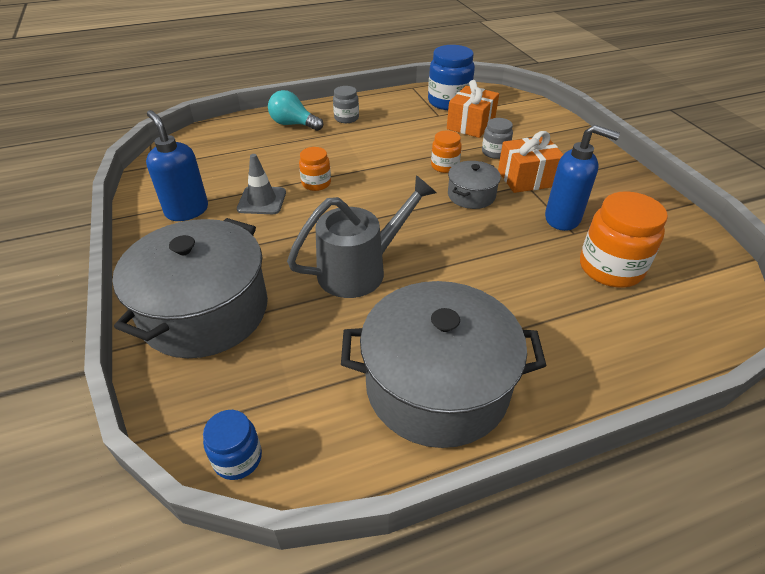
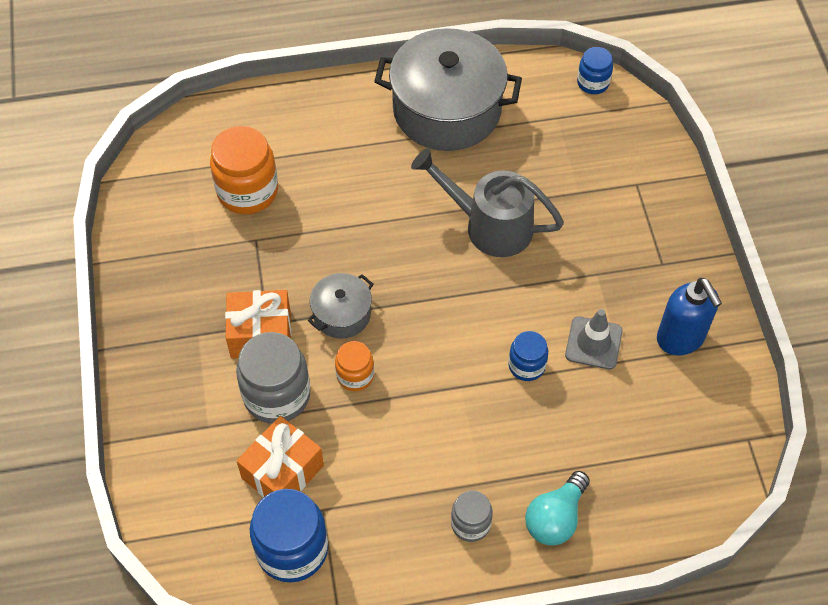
camera: 170 degrees left, 15 degrees up
(205, 311) = (635, 200): grey pot -> none
(293, 124) = (555, 518): turquoise light bulb -> turquoise light bulb turned 90 degrees clockwise
(316, 183) = (526, 366): orange jar -> blue jar
(361, 269) = (488, 225): grey watering can -> grey watering can turned 45 degrees clockwise
(495, 152) = (277, 395): grey jar -> grey jar, size x1.79
(563, 219) = (255, 261): blue soap dispenser -> none

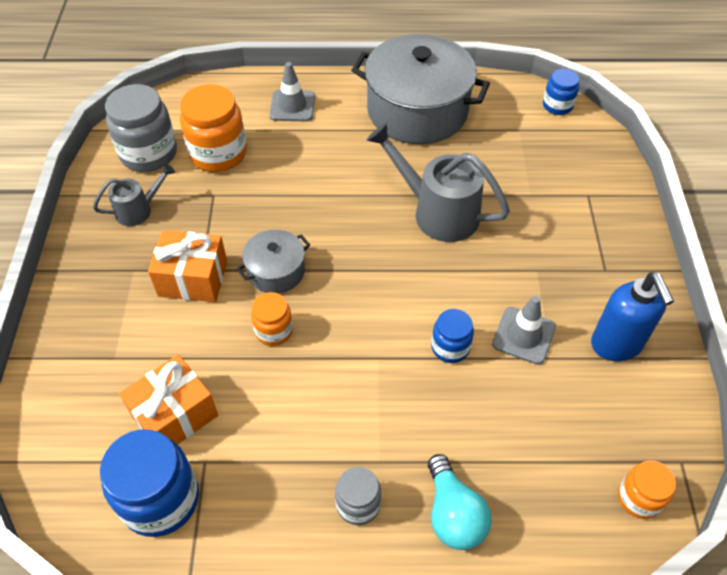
camera: 10 degrees right, 5 degrees down
(183, 268) = (139, 210): none -> grey watering can
(277, 395) = (191, 338): grey jar -> grey jar (149, 153)
(312, 122) = (292, 106): none -> grey traffic cone
(555, 518) = (453, 514): turquoise light bulb -> turquoise light bulb turned 60 degrees counterclockwise
(714, 477) = (639, 498): none -> orange jar

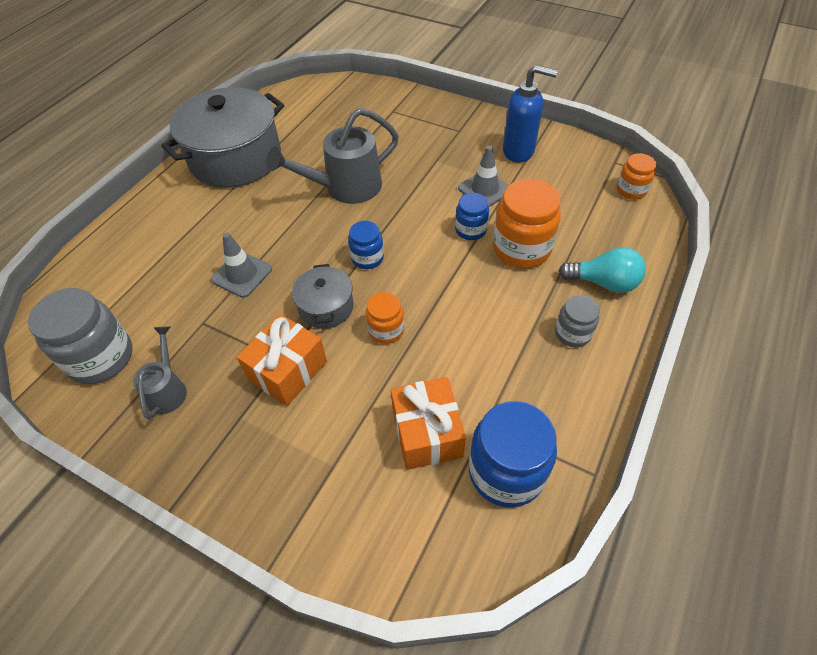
camera: 60 degrees left, 0 degrees up
(218, 154) = (156, 302): orange jar -> orange jar (521, 249)
(292, 106) = (151, 230): grey traffic cone -> grey traffic cone (242, 274)
(557, 106) = (302, 90): blue jar -> blue jar (367, 258)

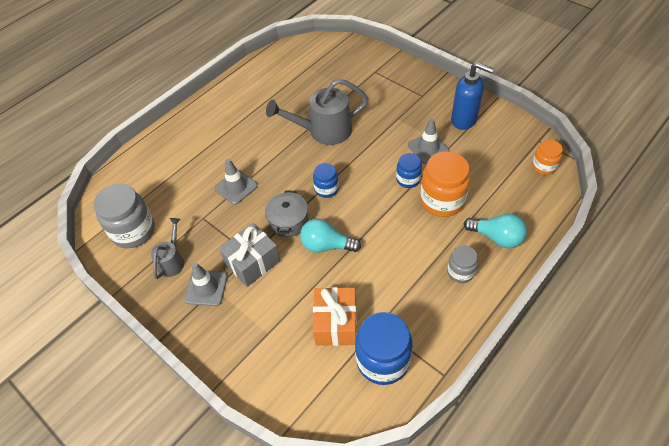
camera: 15 degrees right, 0 degrees up
(227, 419) = (206, 288): none -> grey traffic cone
(235, 158) = (249, 95): grey pot -> none
(288, 371) = (252, 262): orange gift -> grey gift
(386, 330) = (326, 245): orange jar -> turquoise light bulb

